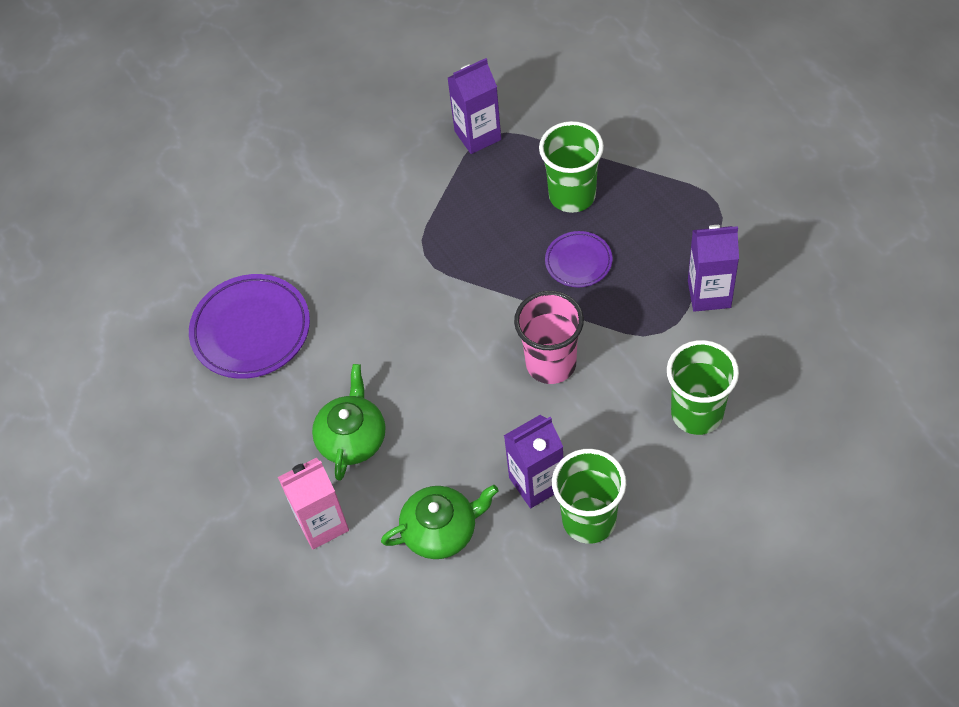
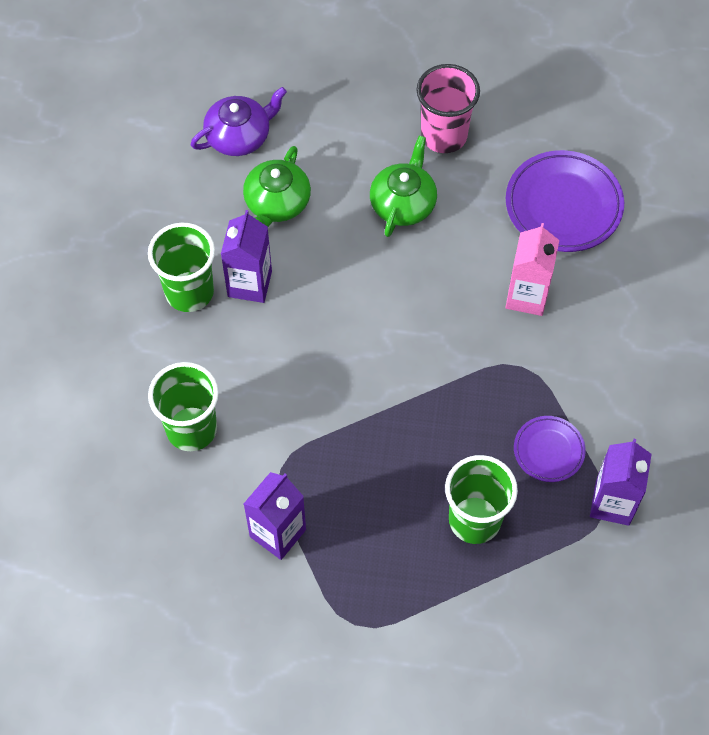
camera: 125 degrees right, 5 degrees up
(322, 524) = (355, 141): pink carton -> pink carton (527, 296)
(352, 438) = (403, 203): green teapot -> green teapot turned 120 degrees counterclockwise
(401, 621) = (239, 136): none -> purple teapot
(551, 364) = (333, 371): pink cup -> pink cup (444, 136)
(578, 262) = (404, 467): purple plate -> purple plate (548, 450)

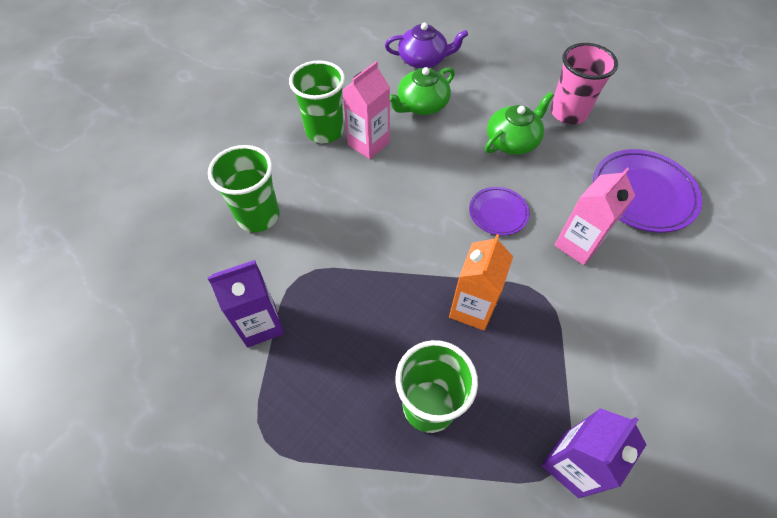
camera: 30 degrees right, 5 degrees down
(249, 284) = (368, 143): purple carton -> pink carton
(463, 413) = (472, 308): none -> orange carton
(548, 450) = (532, 380): purple plate -> purple plate (498, 213)

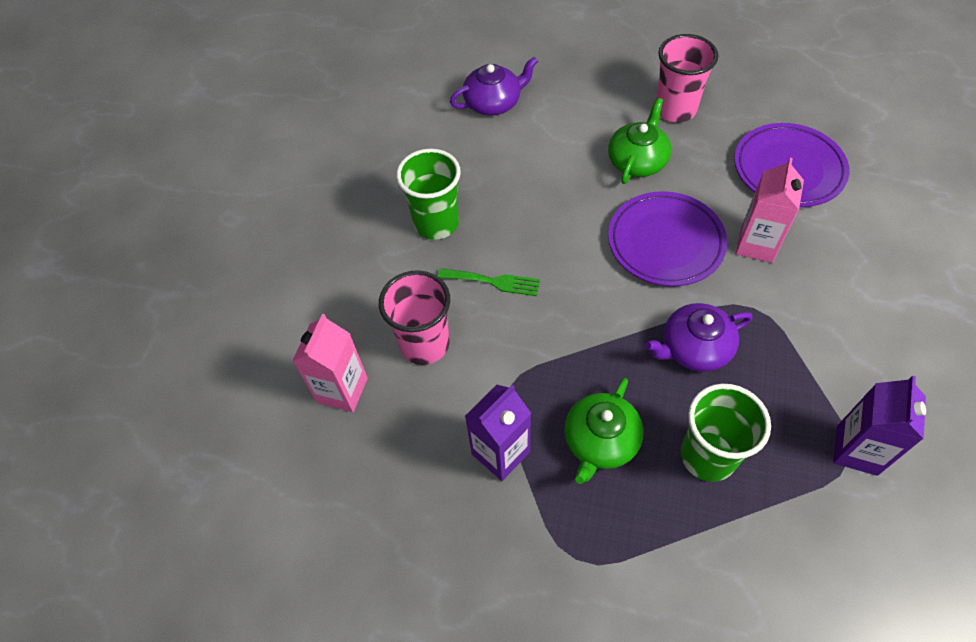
camera: 20 degrees left, 0 degrees up
(258, 216) = (424, 344): green cup -> pink cup
(340, 190) = (493, 282): none -> green fork
(368, 143) = (492, 219): pink carton -> pink carton (342, 390)
(421, 105) = (522, 155): green teapot -> green teapot (600, 441)
(472, 308) = (694, 348): orange carton -> purple teapot
(498, 213) = (665, 242): purple plate -> purple plate, size x1.78

